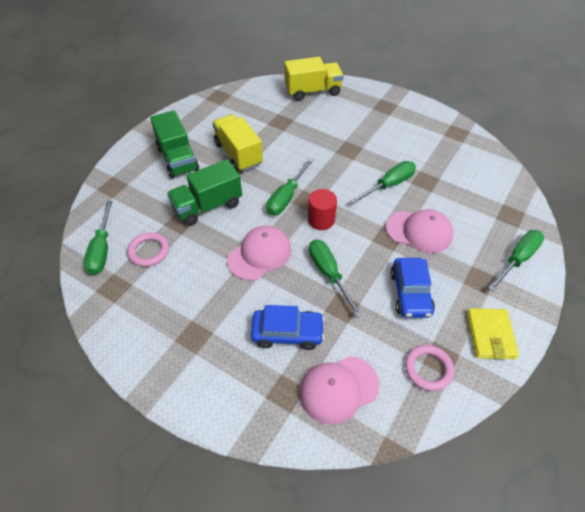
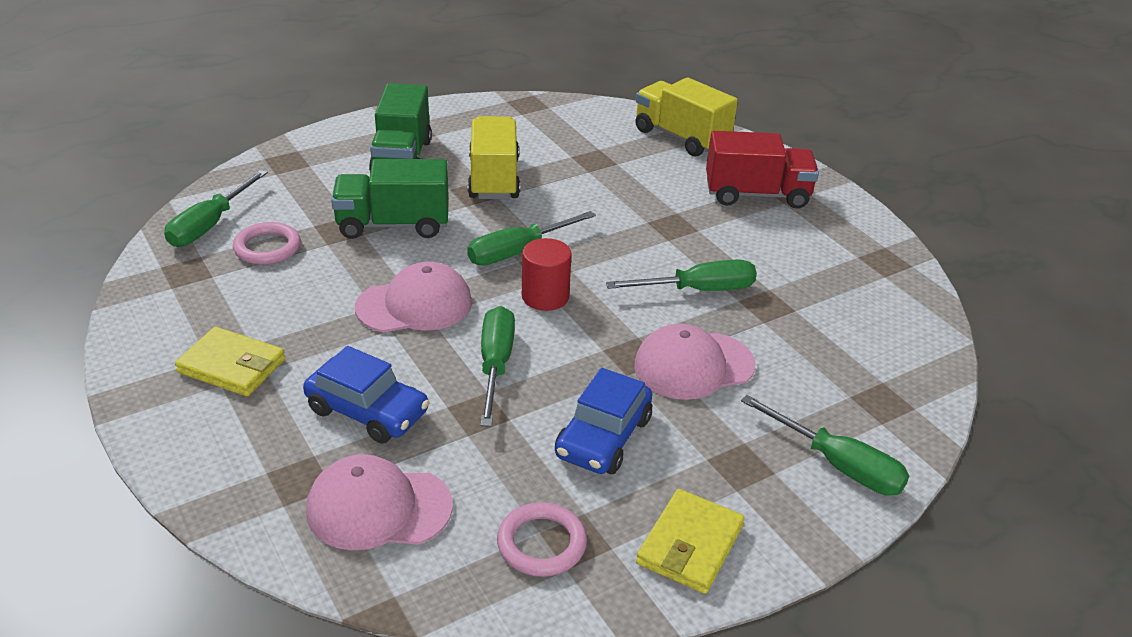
camera: 25 degrees right, 15 degrees down
(192, 339) = (232, 366): none -> yellow wallet
(313, 91) = (681, 137): yellow truck -> yellow truck turned 150 degrees counterclockwise
(374, 115) = (757, 195): none -> red truck
(419, 231) = (693, 365): pink cap -> pink cap turned 120 degrees clockwise
(517, 259) = (837, 465): green screwdriver -> green screwdriver turned 60 degrees clockwise

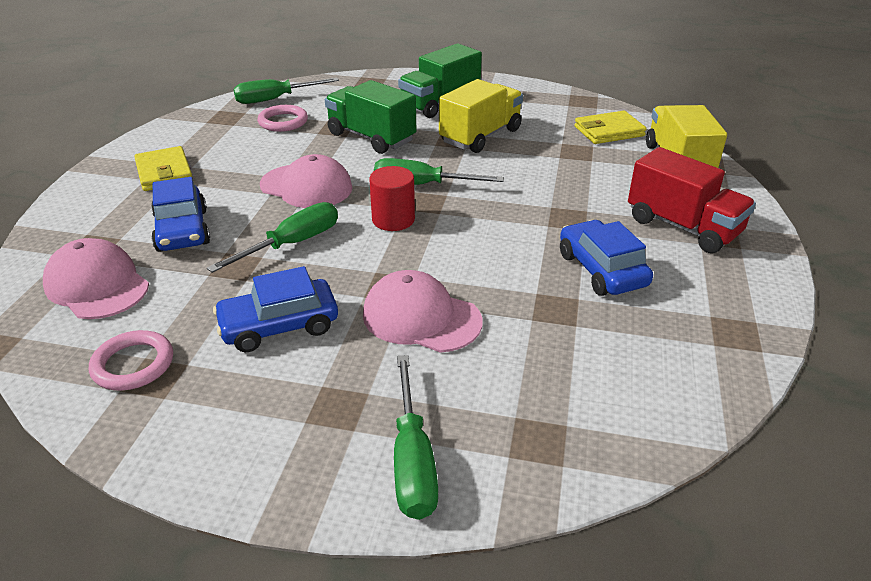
camera: 45 degrees right, 0 degrees up
(690, 545) = (210, 434): yellow wallet -> yellow wallet (609, 131)
(698, 290) = (513, 269): green screwdriver -> none
(753, 258) = (601, 270): none -> blue car

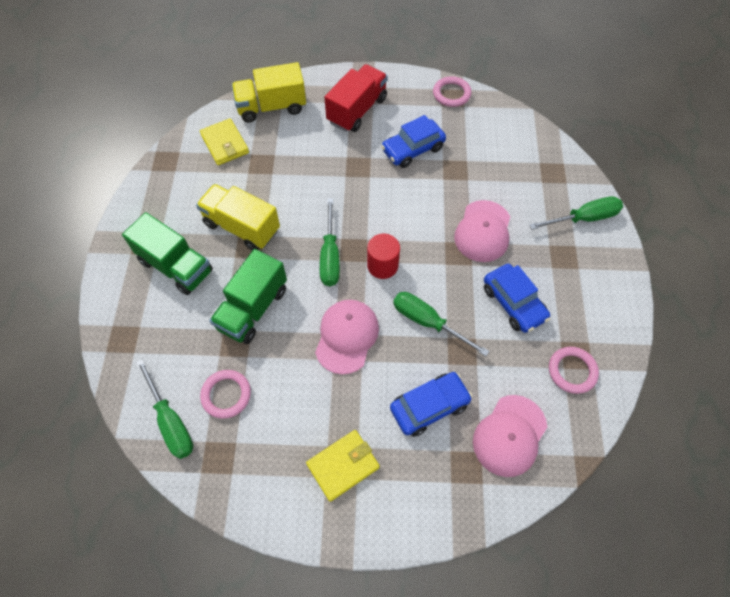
camera: 100 degrees left, 25 degrees up
(744, 332) = (451, 94): none -> pink ring

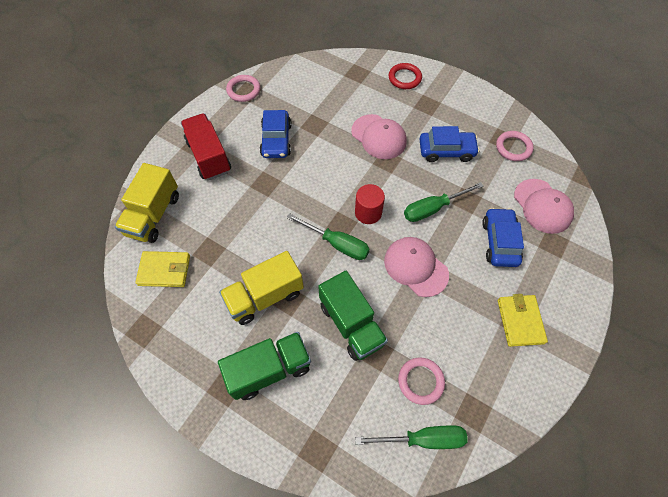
camera: 60 degrees left, 0 degrees up
(583, 218) = (404, 78): green screwdriver -> red ring

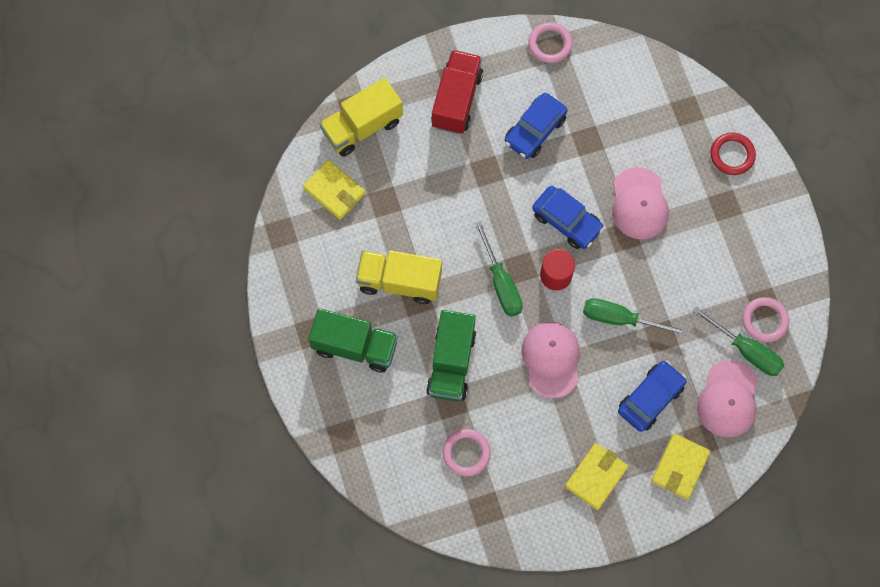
camera: 40 degrees right, 10 degrees up
(423, 439) = (428, 494): green screwdriver -> green screwdriver (746, 350)
(446, 151) = (692, 271): blue car -> blue car (566, 221)
(561, 270) = (680, 467): none -> yellow wallet

